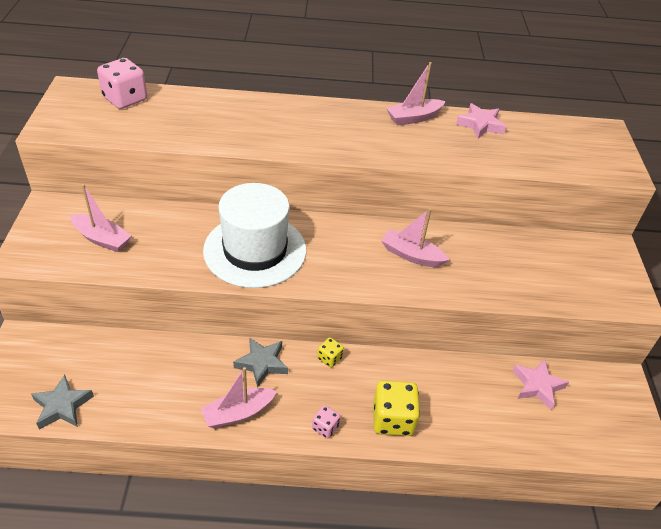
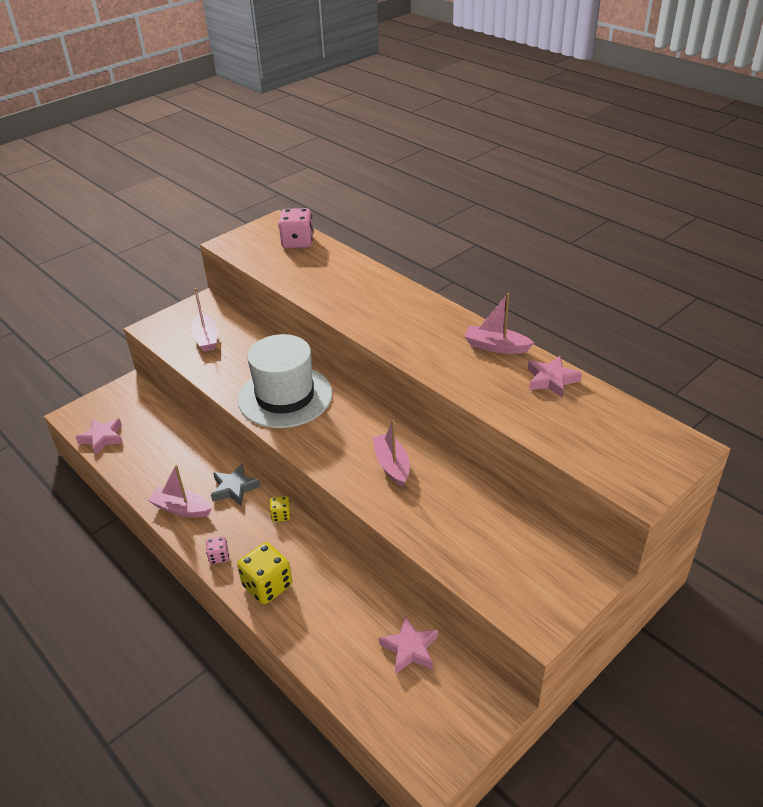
camera: 50 degrees right, 5 degrees down
(62, 406) = (102, 438): grey star -> pink star

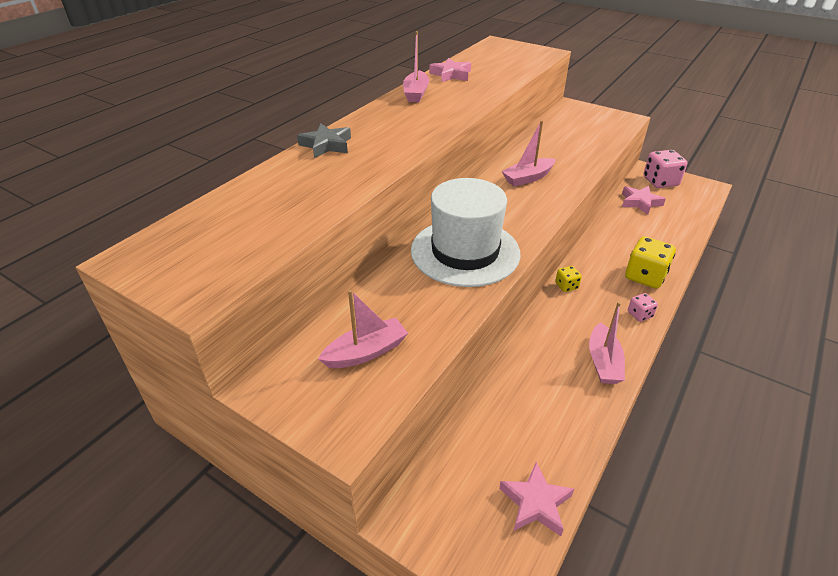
camera: 105 degrees left, 0 degrees up
(234, 488) = (552, 327): grey star -> grey star (326, 145)
(297, 242) = (204, 224): pink dice -> pink dice (660, 181)

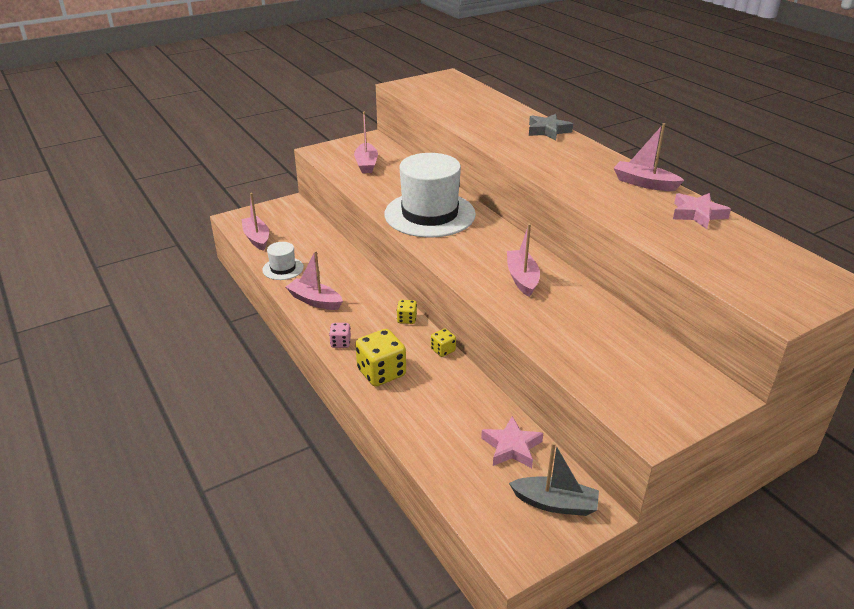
camera: 115 degrees right, 5 degrees down
(535, 503) = (257, 238): pink star -> pink boat
(576, 425) = (283, 268): none -> white hat
(584, 254) = (443, 350): none -> yellow dice
(660, 181) = (555, 503): pink dice -> grey boat

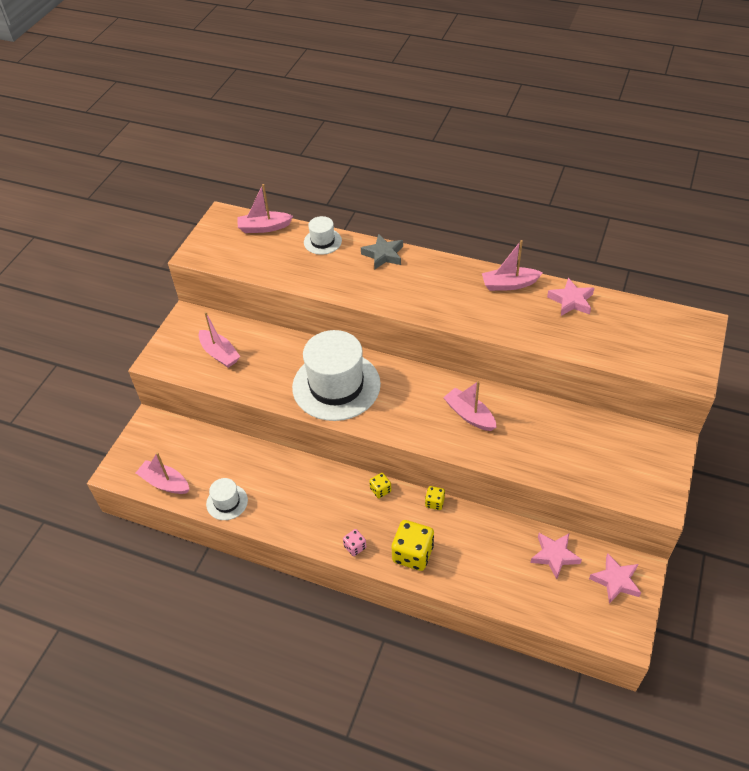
camera: 35 degrees left, 15 degrees up
(315, 301) = (291, 519): pink boat -> pink boat (264, 227)
(506, 109) = (322, 241): none -> white hat
(555, 503) = (616, 581): grey boat -> pink star

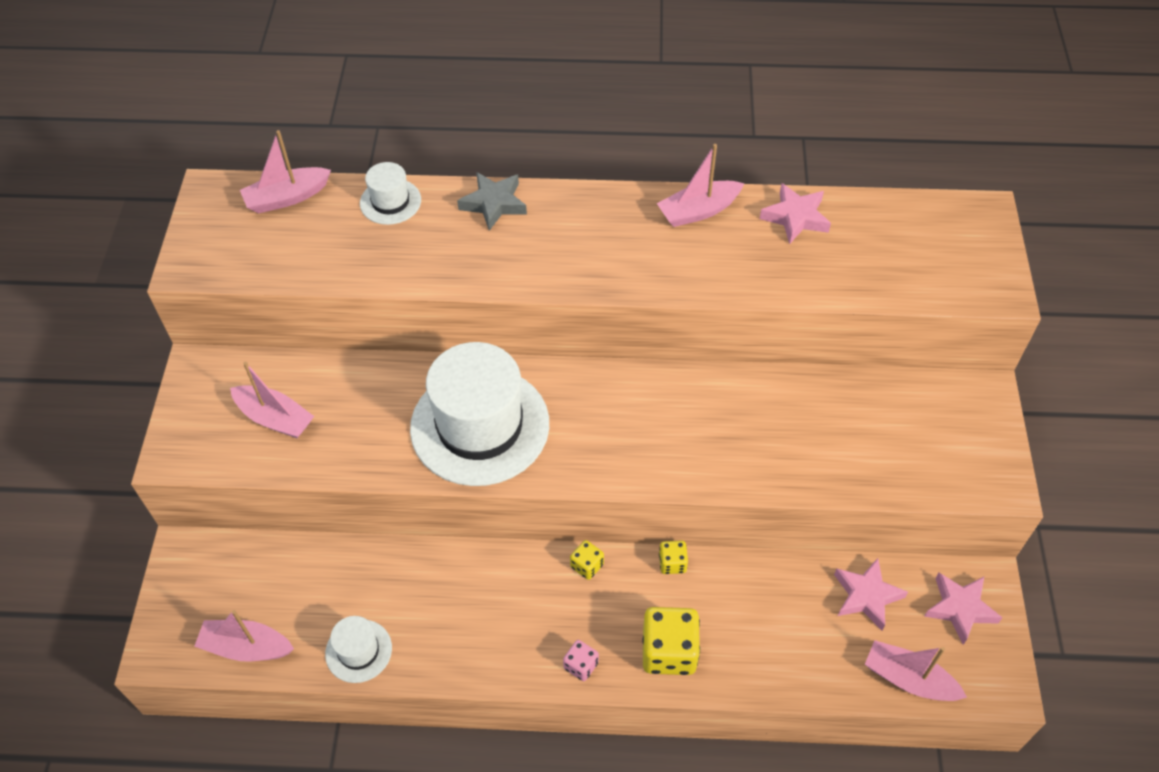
camera: 20 degrees left, 5 degrees up
(469, 415) = (694, 422): pink boat -> pink boat (908, 679)

